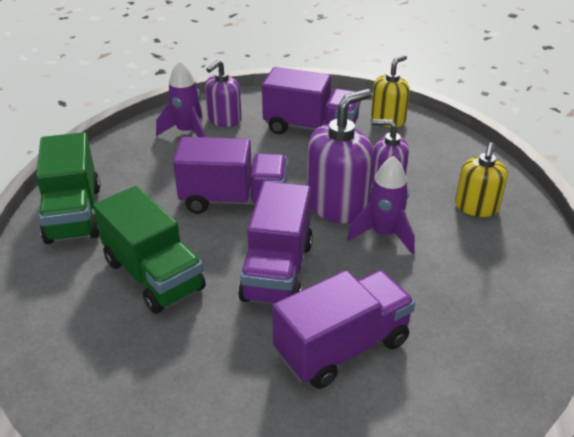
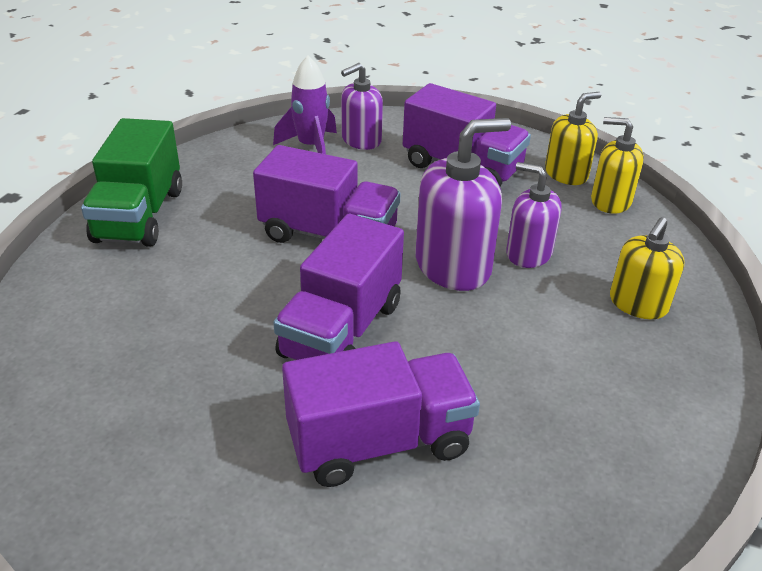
camera: 15 degrees right, 0 degrees up
(154, 275) = (194, 303): green truck -> none
(384, 234) = (497, 313): purple rocket -> none
(427, 134) = (610, 201): none -> yellow soap dispenser

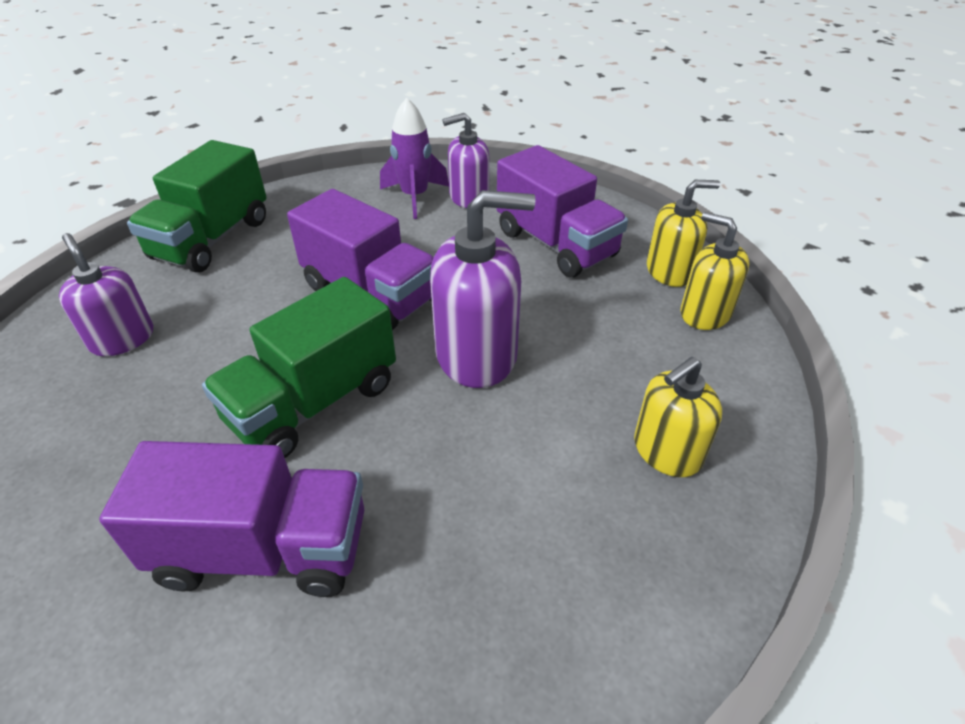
camera: 20 degrees right, 5 degrees up
(342, 330) = (314, 403): purple truck -> green truck
(528, 253) = (570, 357): purple soap dispenser -> purple soap dispenser (122, 339)

